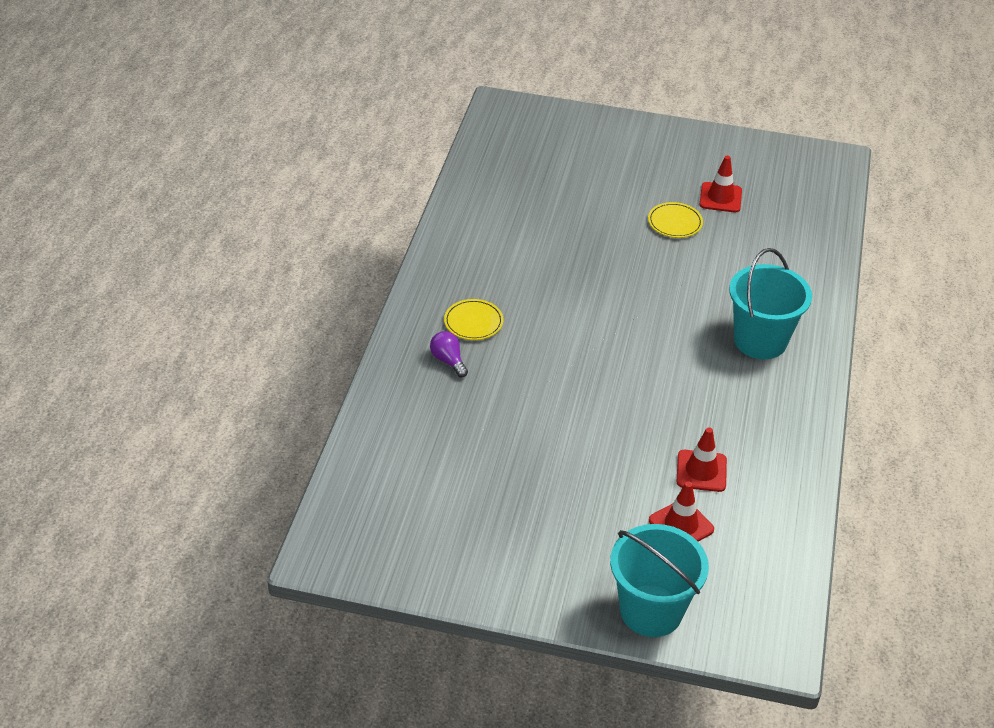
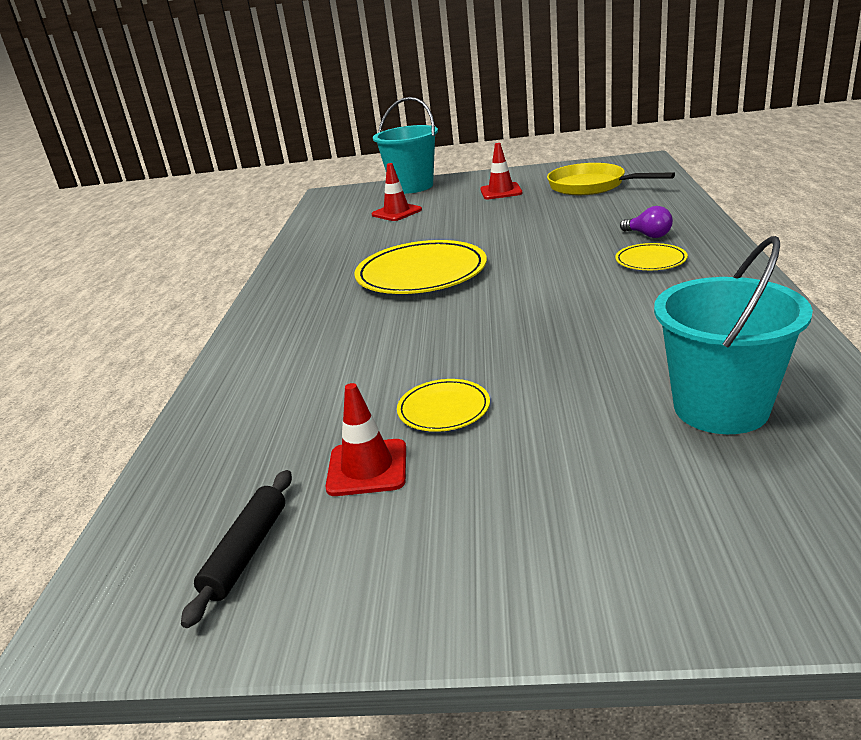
camera: 175 degrees right, 15 degrees down
(431, 496) = (591, 186): none -> yellow pan
(668, 371) = (421, 273): none -> yellow plate
(701, 471) = (383, 233): red traffic cone -> red traffic cone (501, 191)
(760, 340) = (320, 313): turquoise bucket -> turquoise bucket (720, 408)
(776, 172) = (246, 552): none -> black rolling pin

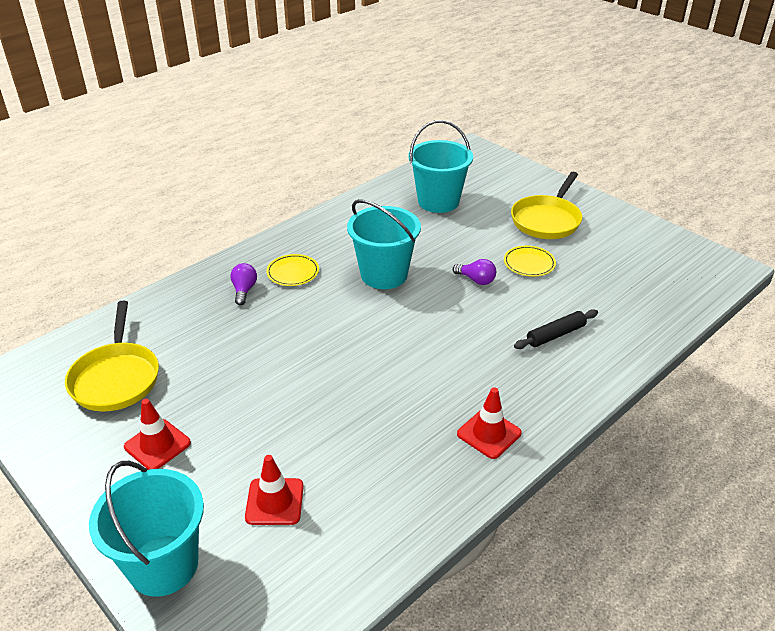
camera: 140 degrees left, 10 degrees up
(246, 552) = (660, 258): black rolling pin -> black rolling pin (555, 335)
(367, 468) = (588, 259): red traffic cone -> red traffic cone (489, 433)
(421, 273) = (404, 369): yellow plate -> none
(475, 354) = (476, 280): none -> purple light bulb
(518, 494) = (547, 220): none -> yellow pan
(574, 304) = (384, 275): none -> turquoise bucket

